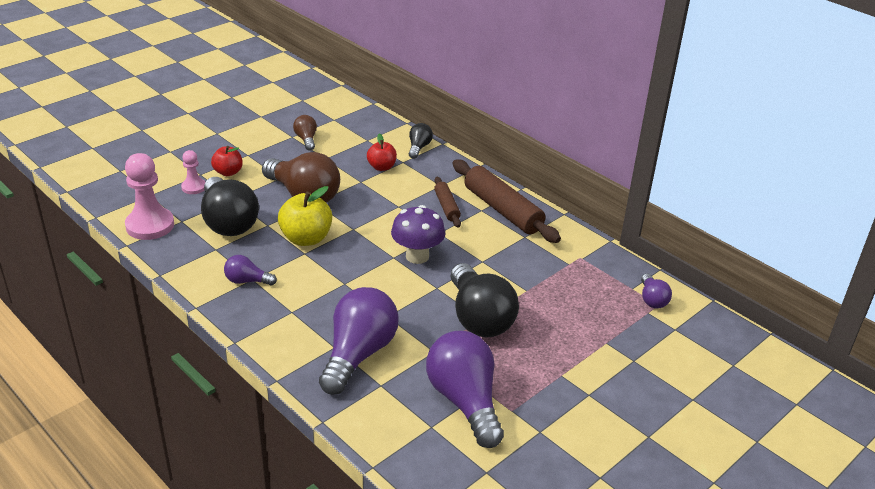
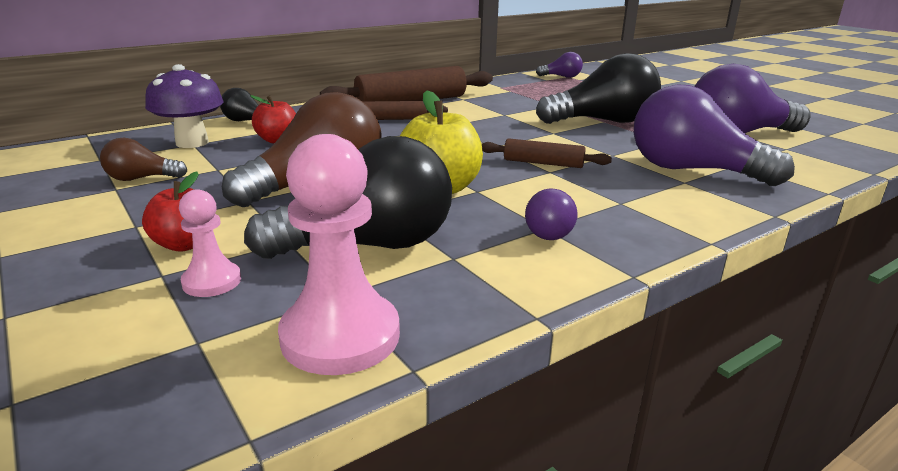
camera: 80 degrees left, 10 degrees down
(360, 280) = (543, 163): none -> brown rolling pin
(417, 256) = (493, 136): purple mushroom -> purple mushroom (192, 143)

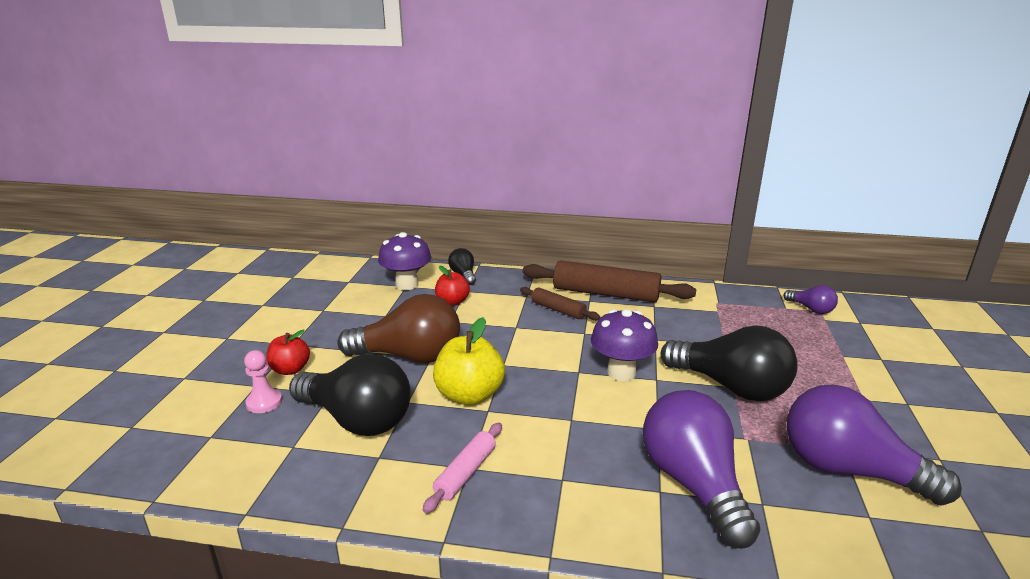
camera: 45 degrees right, 0 degrees up
(141, 178) = (342, 307): brown light bulb -> none
(340, 336) = (253, 472): pink pawn -> none
(523, 136) = (621, 372): none -> purple mushroom
(543, 163) = (581, 408): brown rolling pin -> none
(550, 231) = (466, 473): purple light bulb -> pink rolling pin

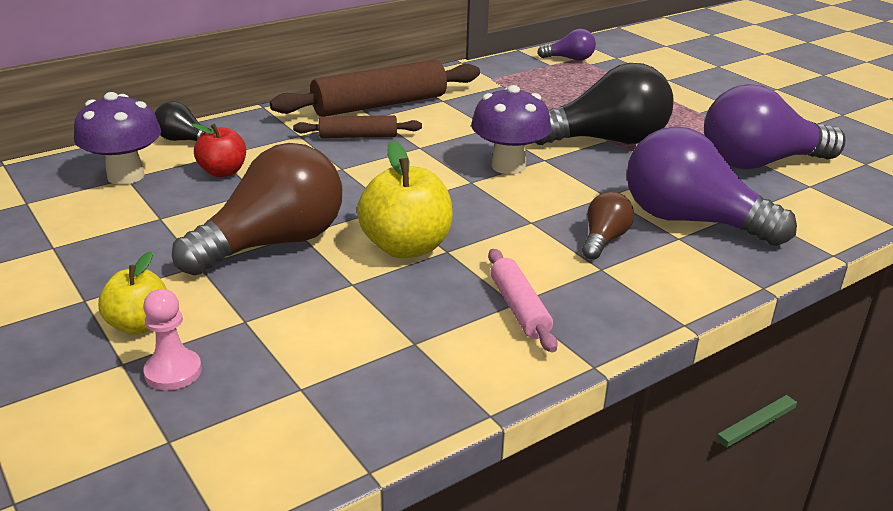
camera: 45 degrees left, 5 degrees up
(290, 369) = (139, 325): red apple -> yellow apple
(357, 420) = (328, 326): black light bulb -> none
(599, 460) = (604, 240): none -> brown light bulb

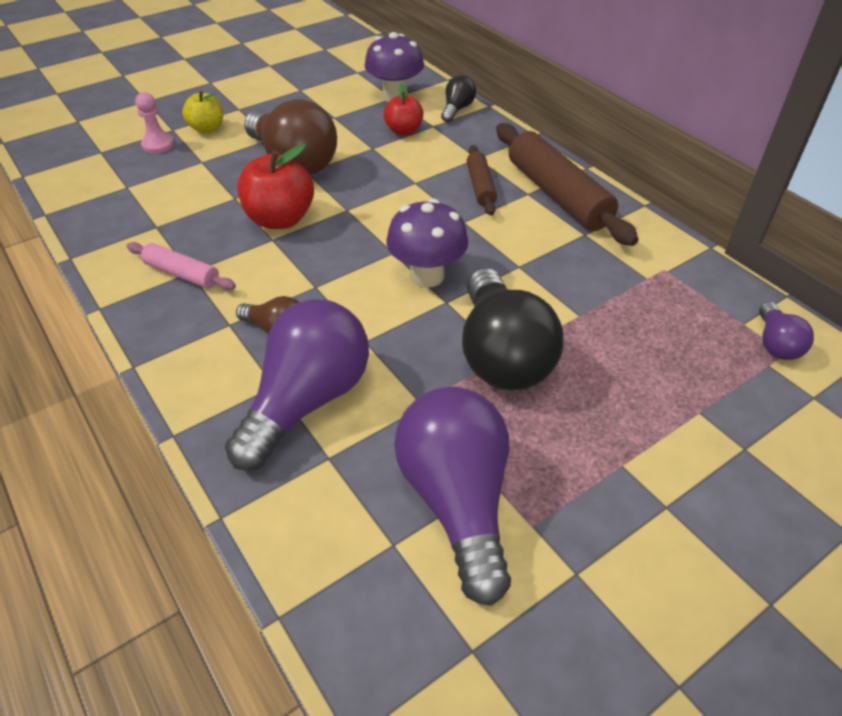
camera: 90 degrees right, 15 degrees up
(406, 247) = (280, 219): yellow apple -> red apple
(519, 308) = (182, 274): pink rolling pin -> pink rolling pin turned 45 degrees clockwise

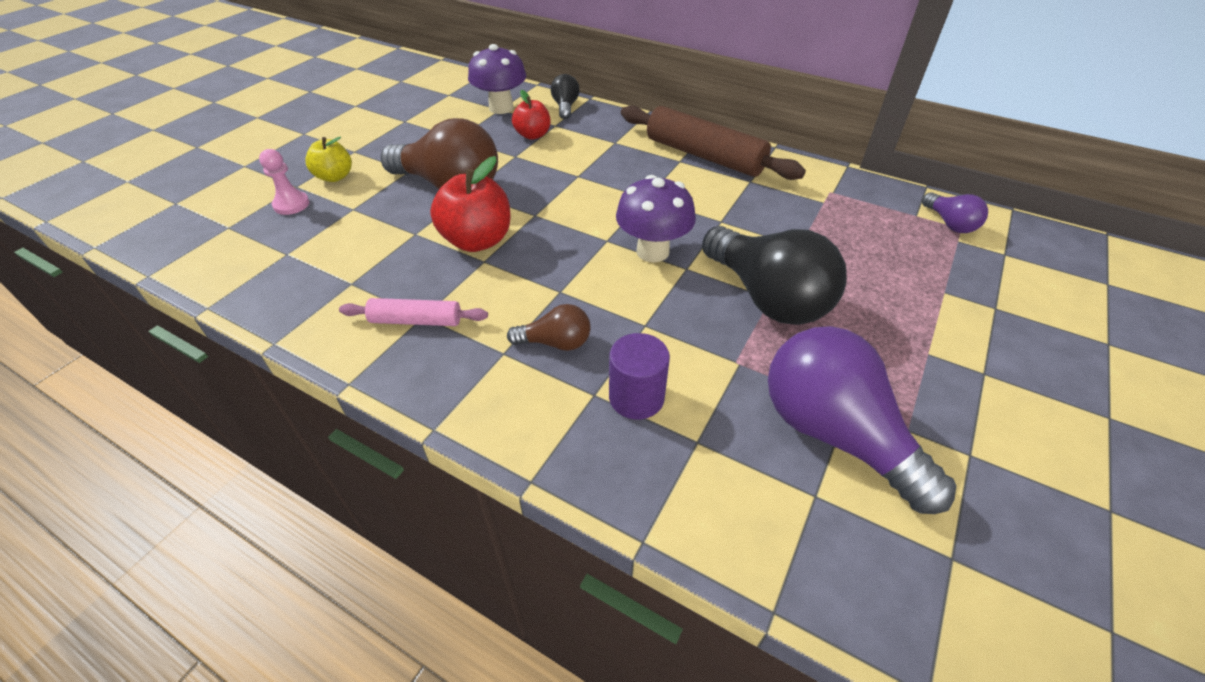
camera: 25 degrees left, 0 degrees up
(307, 401) = (636, 397): purple light bulb -> purple cylinder
(480, 186) = (637, 165): brown rolling pin -> none

